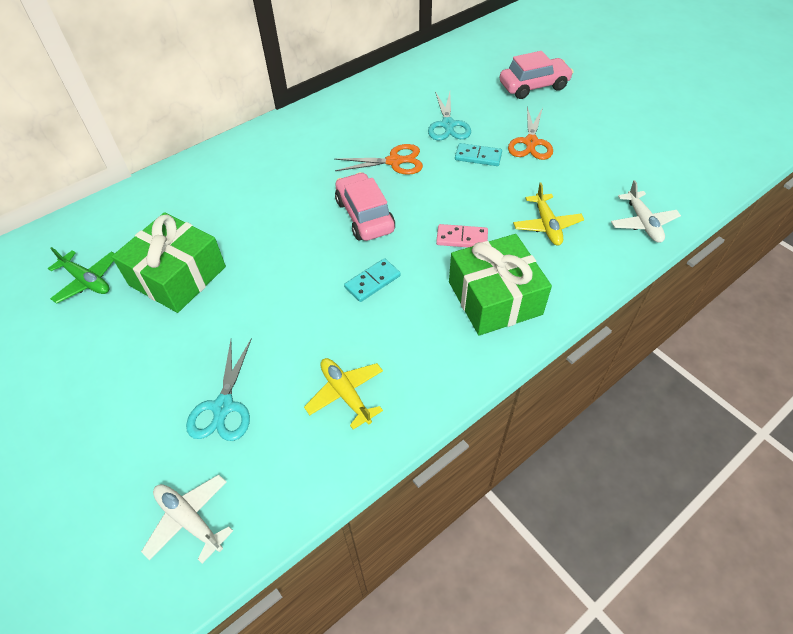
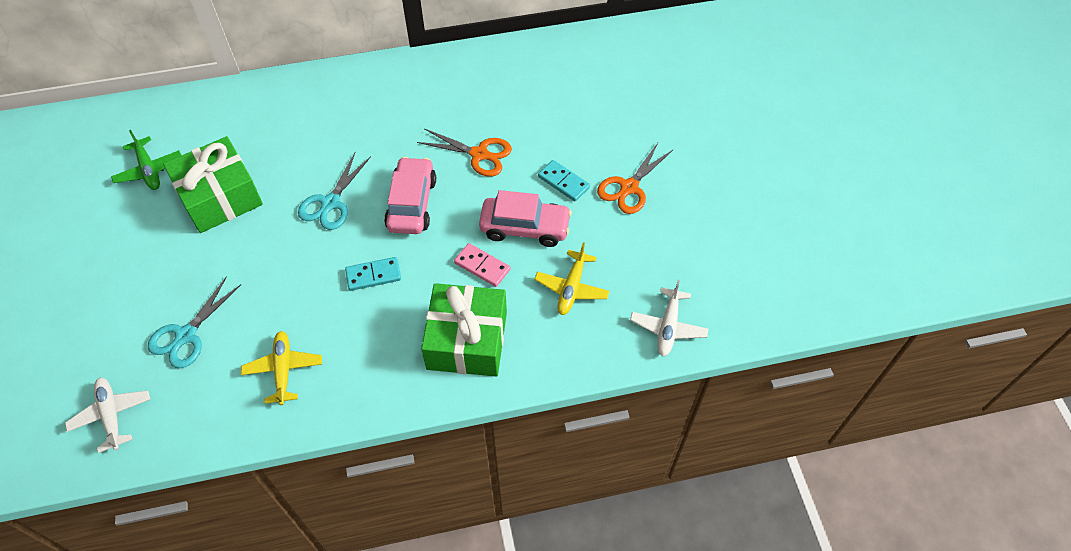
camera: 25 degrees right, 5 degrees up
(448, 125) = (561, 132): turquoise scissors -> turquoise scissors (330, 203)
(533, 86) = (686, 118): pink car -> pink car (525, 227)

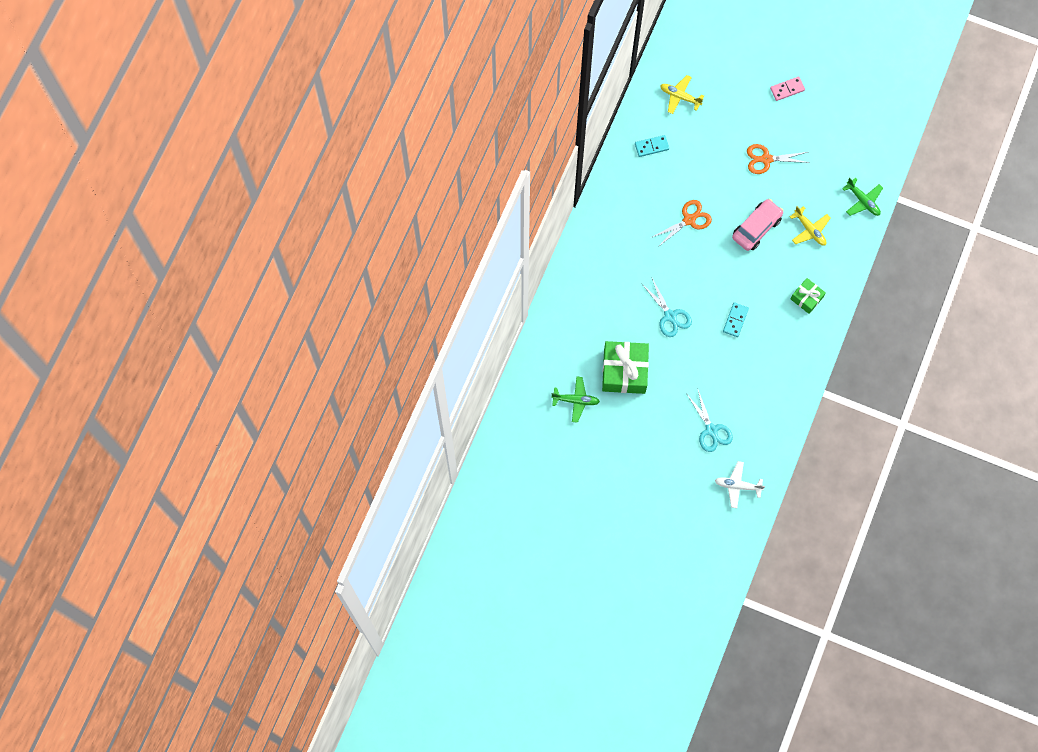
camera: 55 degrees left, 15 degrees up
(283, 370) = (765, 393): yellow plane -> yellow plane (680, 96)
(411, 204) = (700, 275): pink car -> none
(467, 340) = (806, 298): green gift -> green gift, size x0.55
(482, 266) = (766, 264): pink domino -> pink domino (787, 89)
(563, 182) = (739, 189): turquoise domino -> turquoise domino (651, 146)
(629, 187) = (766, 159): orange scissors -> orange scissors turned 105 degrees clockwise
(668, 327) = (863, 201): white plane -> green plane

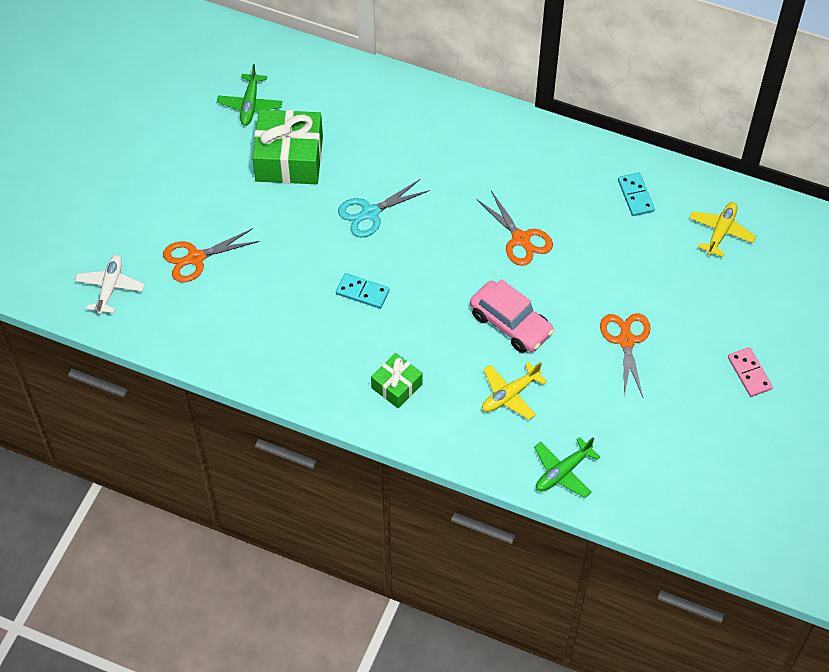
camera: 90 degrees right, 15 degrees down
(711, 430) = (196, 258): turquoise scissors -> orange scissors

